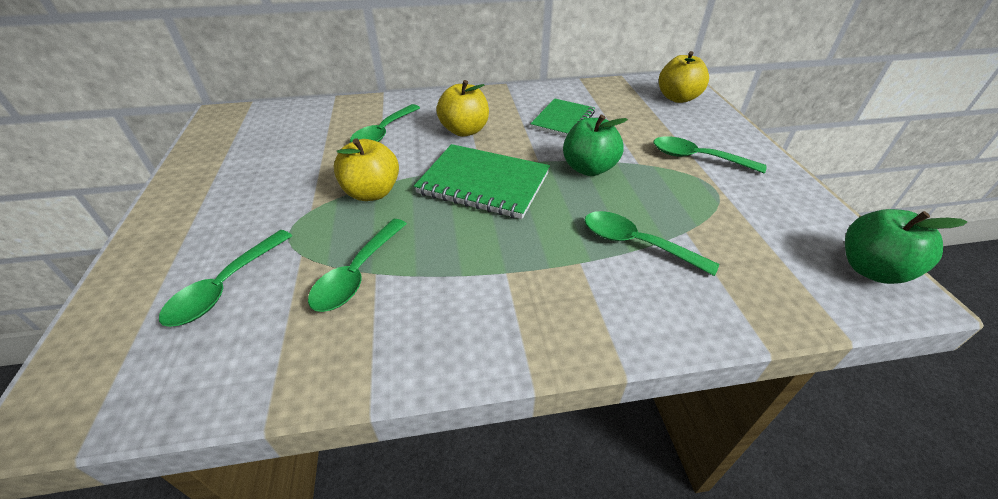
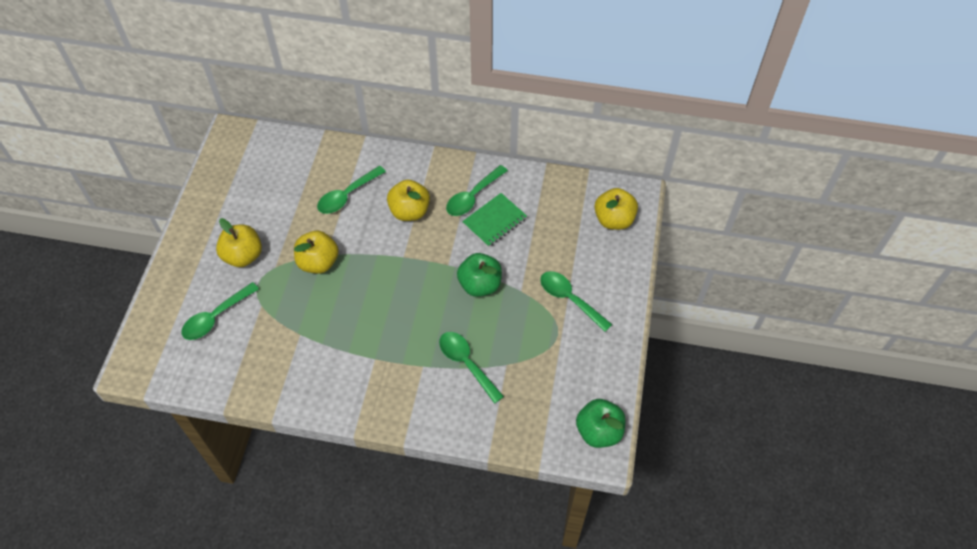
camera: 20 degrees right, 15 degrees up
(259, 209) = (243, 256): none -> yellow apple
(357, 273) = (289, 331): green spoon -> green spoon (473, 196)
(483, 183) = (397, 277): green notebook -> none

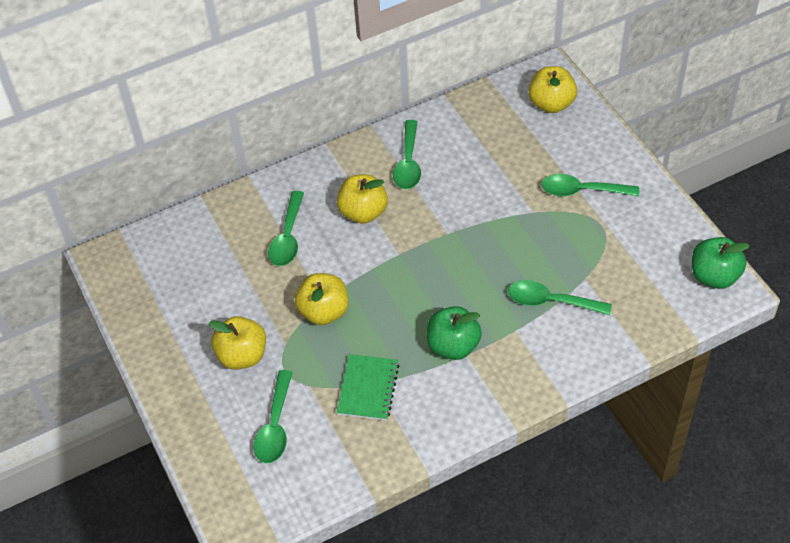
camera: 35 degrees left, 5 degrees down
(480, 285) = (493, 231): green apple -> green apple (453, 346)
(494, 221) = (450, 171): green notebook -> green notebook (368, 389)

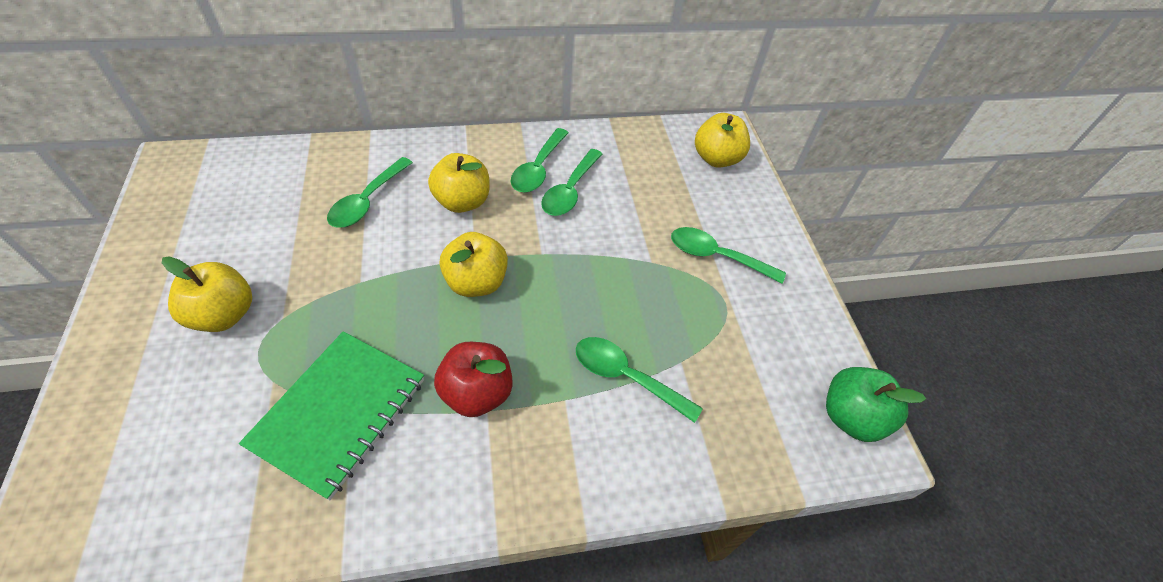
camera: 10 degrees right, 0 degrees up
(275, 426) = (193, 422): green spoon -> green spoon (570, 190)
(324, 312) = (351, 295): yellow apple -> yellow apple (476, 282)
(368, 389) = (339, 413): green notebook -> green notebook, size x1.52
(453, 346) = (477, 393): green apple -> red apple

